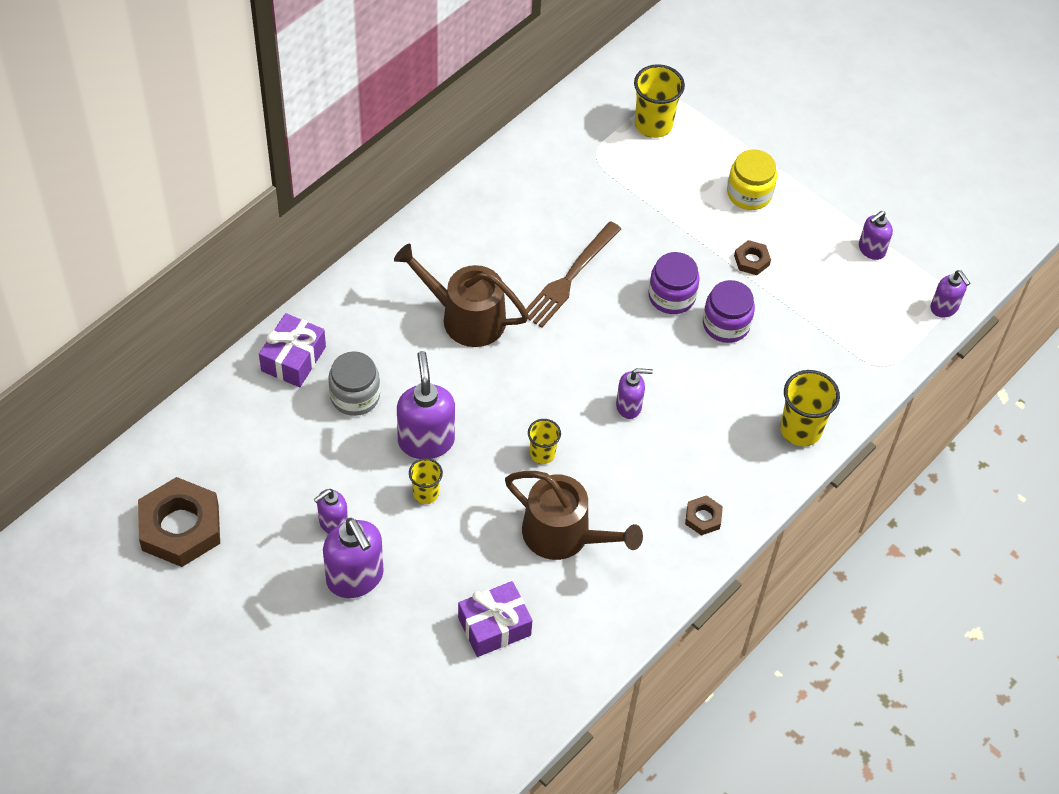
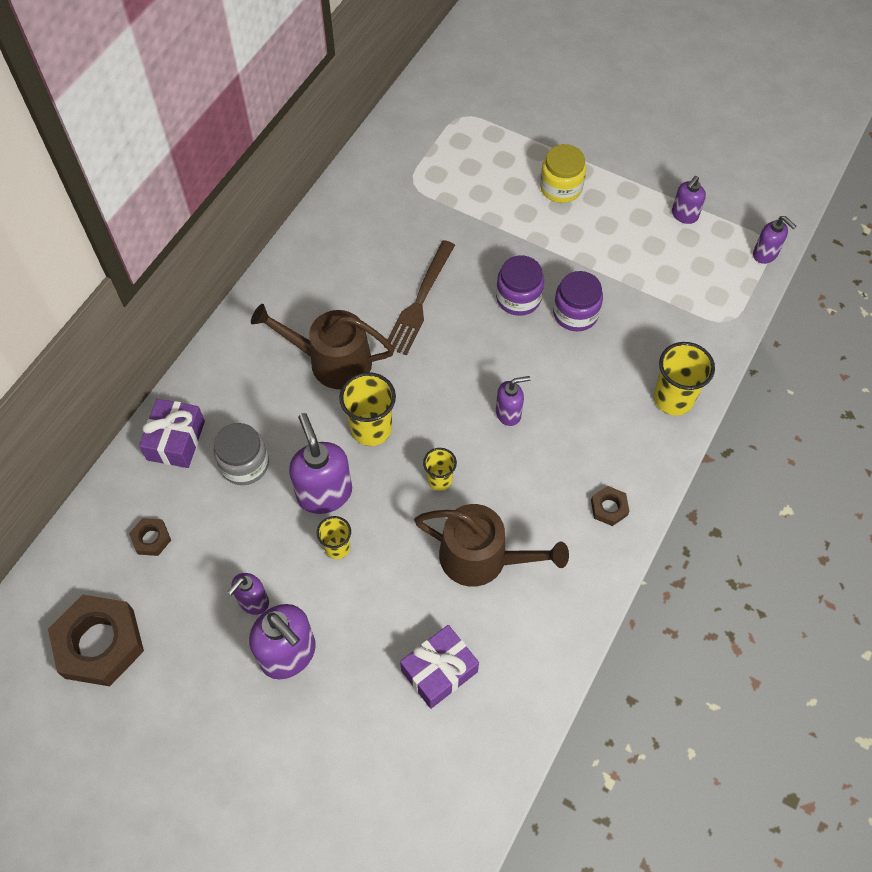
camera: 10 degrees left, 5 degrees up
(653, 124) = (457, 143): yellow cup -> yellow cup (371, 429)
(751, 260) = (581, 248): brown nut -> brown nut (151, 539)

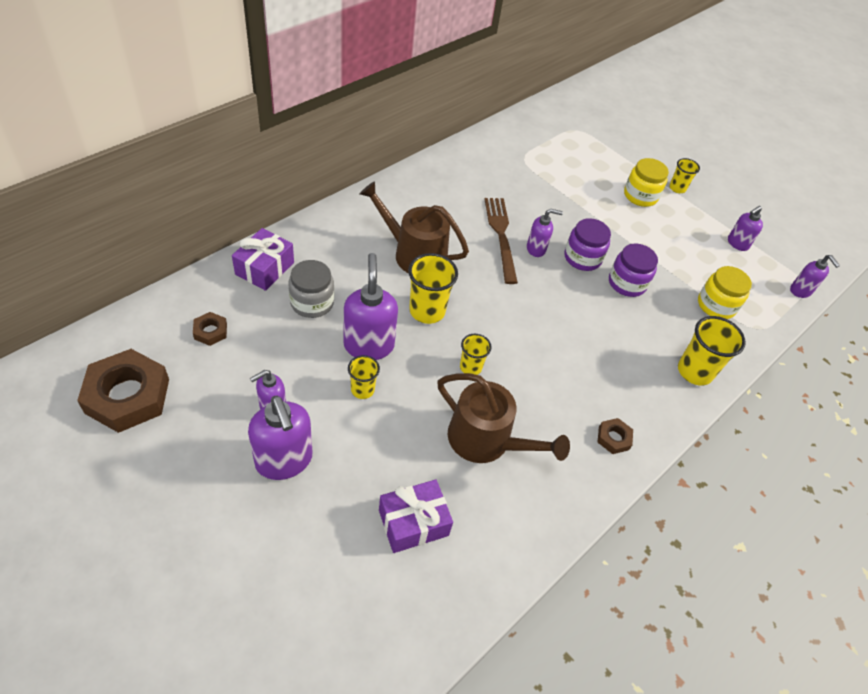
camera: 10 degrees right, 10 degrees down
(420, 301) = (501, 235): brown fork -> brown fork turned 135 degrees clockwise
(508, 413) = (547, 336): purple soap dispenser -> purple soap dispenser (536, 249)
(600, 161) = (677, 188): none -> yellow cup
(678, 307) = (716, 305): none -> yellow jar

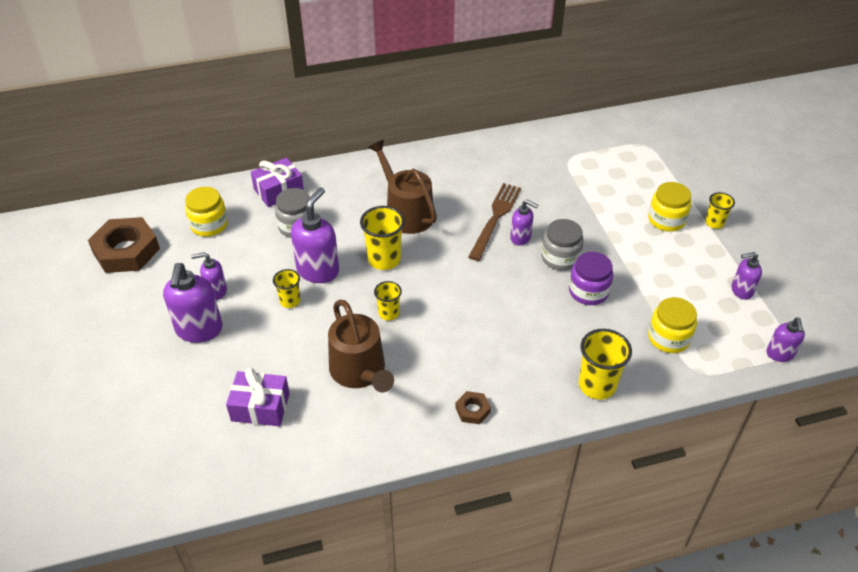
camera: 35 degrees right, 5 degrees down
(210, 331) = (209, 225): brown nut -> yellow jar
(582, 258) = (560, 258): purple jar -> grey jar

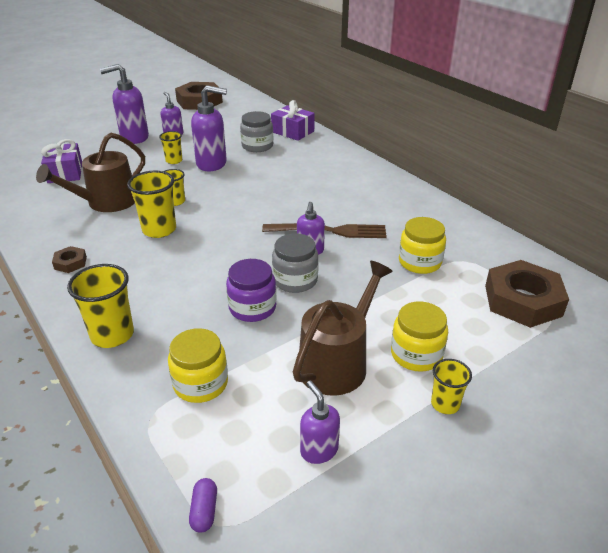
camera: 70 degrees right, 10 degrees down
(209, 225) = (239, 118): yellow jar -> yellow jar (419, 262)
(384, 259) = (239, 187): yellow cup -> yellow cup (159, 230)
(406, 212) = (305, 185): brown watering can -> brown watering can (337, 362)
(625, 151) = (523, 300): none -> brown nut
(779, 354) = (204, 511): purple soap dispenser -> purple capsule

